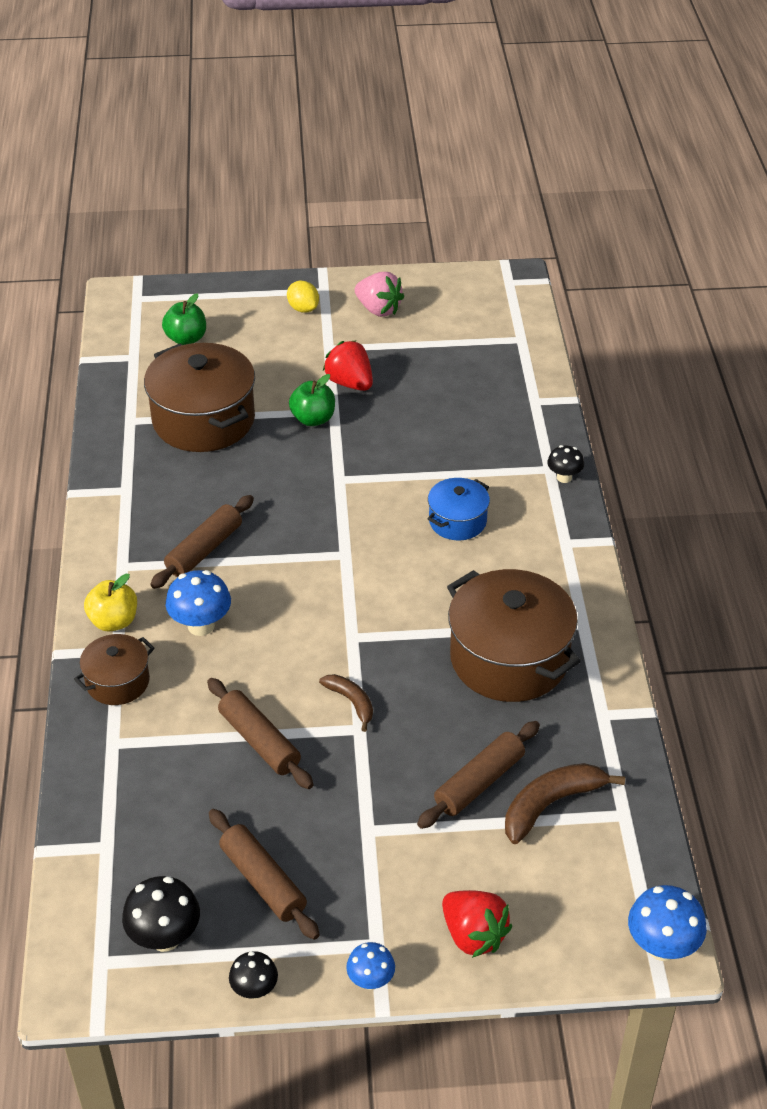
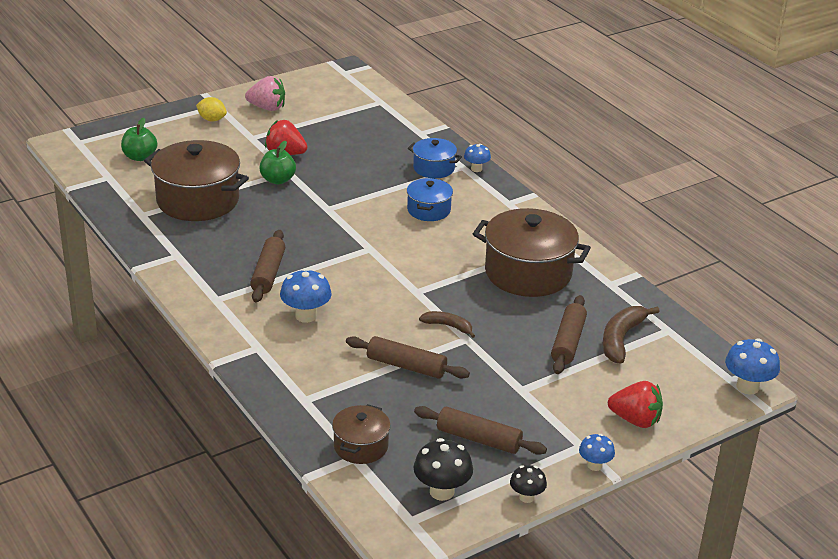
camera: 30 degrees left, 10 degrees down
(114, 621) = (240, 332): yellow apple -> none
(118, 682) = (275, 365): brown pot -> brown pot (361, 446)
(511, 460) = (433, 168): none -> blue pot
(564, 477) = (476, 169): black mushroom -> blue mushroom

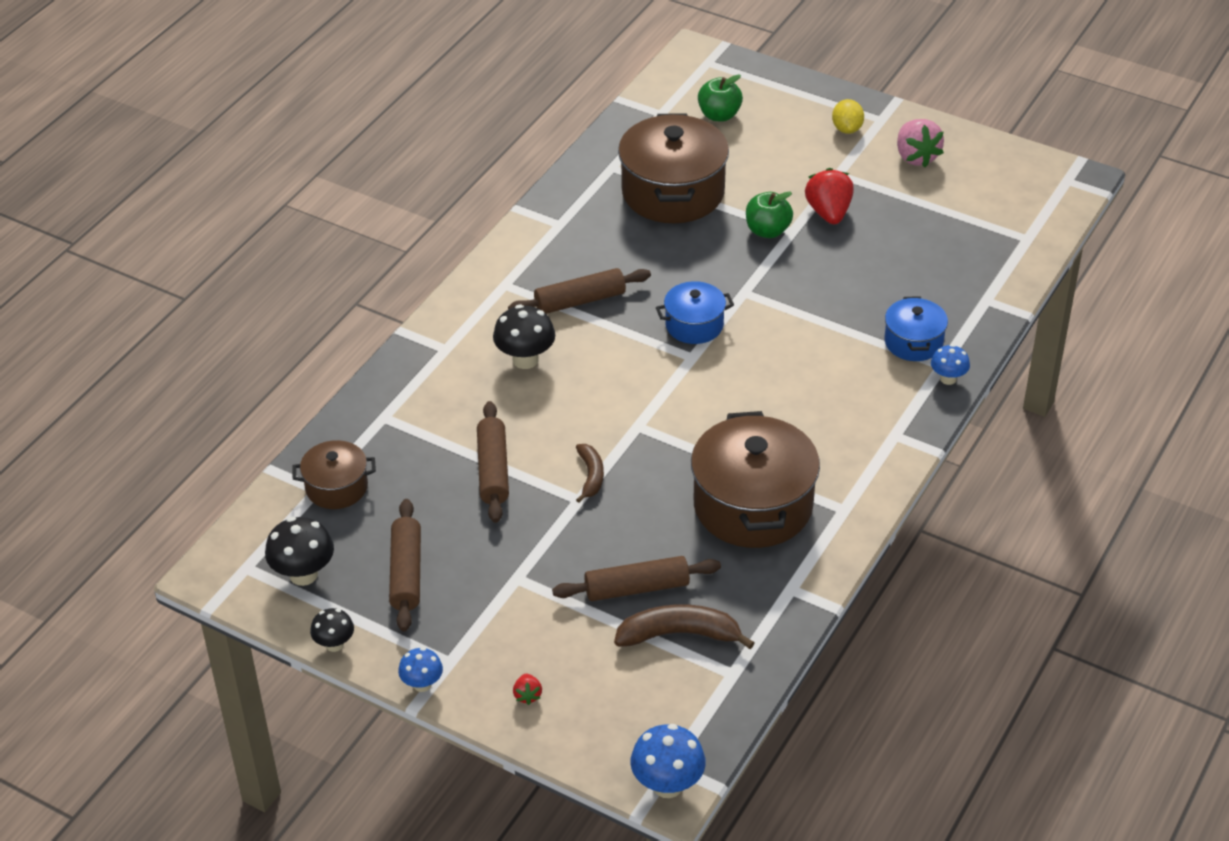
camera: 65 degrees right, 10 degrees up
(306, 316) = (525, 360): blue mushroom -> black mushroom
(429, 210) = (815, 373): blue pot -> blue pot (694, 325)
(635, 420) = (527, 695): red strawberry -> red strawberry, size x0.48

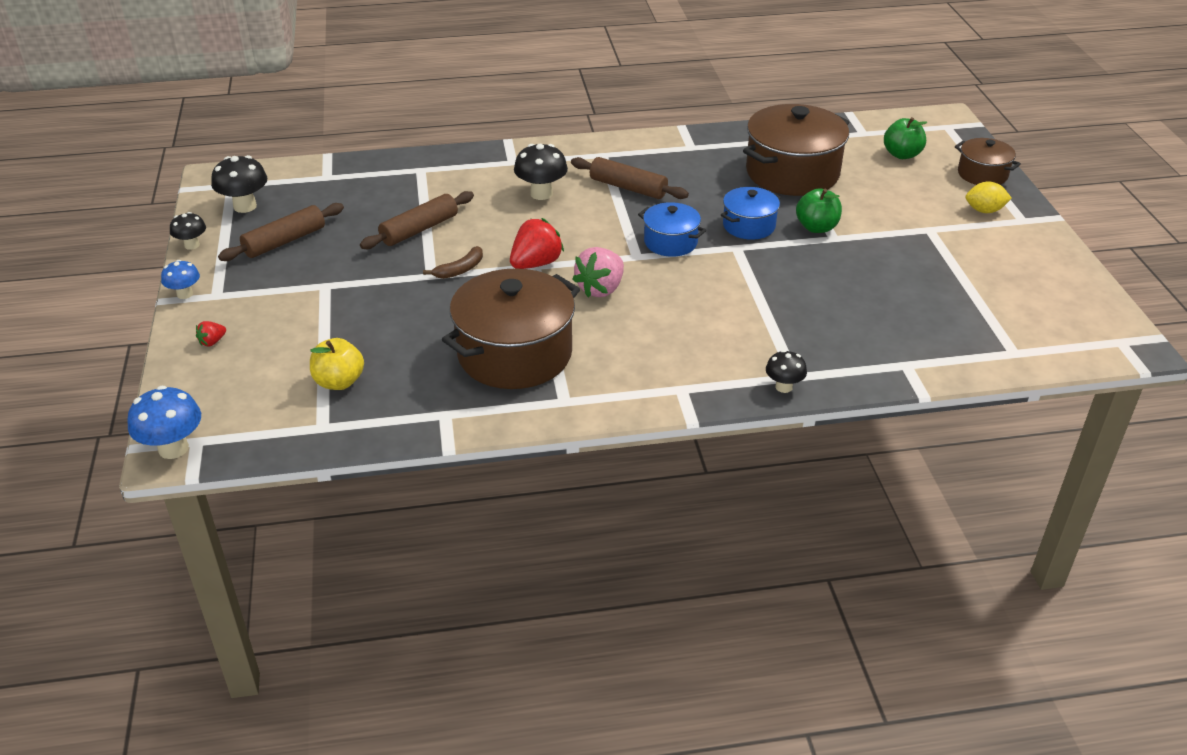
camera: 50 degrees right, 5 degrees down
(336, 487) = (336, 182): brown pot -> brown pot (982, 174)
(637, 588) = (368, 340): brown rolling pin -> none
(679, 634) = (339, 382): brown banana -> yellow apple
(829, 213) = (880, 244): red strawberry -> red strawberry (536, 263)
(847, 129) = (984, 210): yellow lemon -> yellow lemon turned 45 degrees clockwise
(913, 342) = (800, 349): blue pot -> blue pot (749, 226)
(916, 157) = (1010, 254): pink strawberry -> pink strawberry (601, 289)
(948, 379) = (783, 387): blue mushroom -> black mushroom

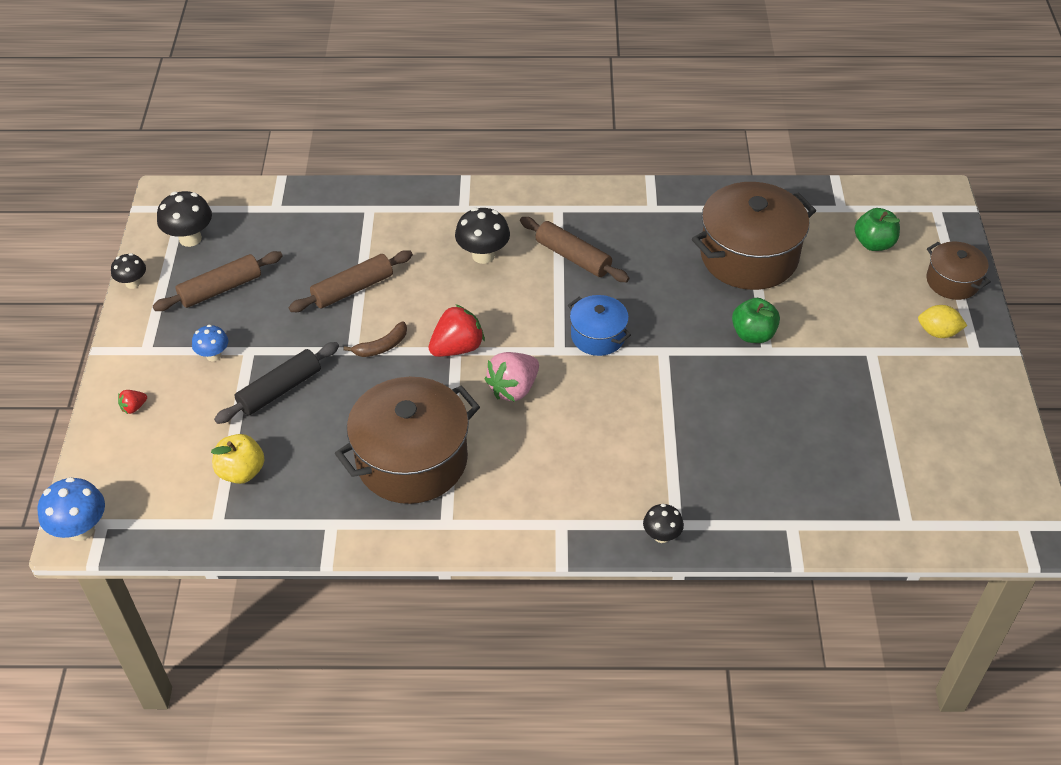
camera: 10 degrees right, 10 degrees up
(185, 294) = (117, 345): blue mushroom -> blue mushroom (213, 355)
(364, 313) = (280, 390): none -> black rolling pin
(749, 226) = (683, 323): blue pot -> none

